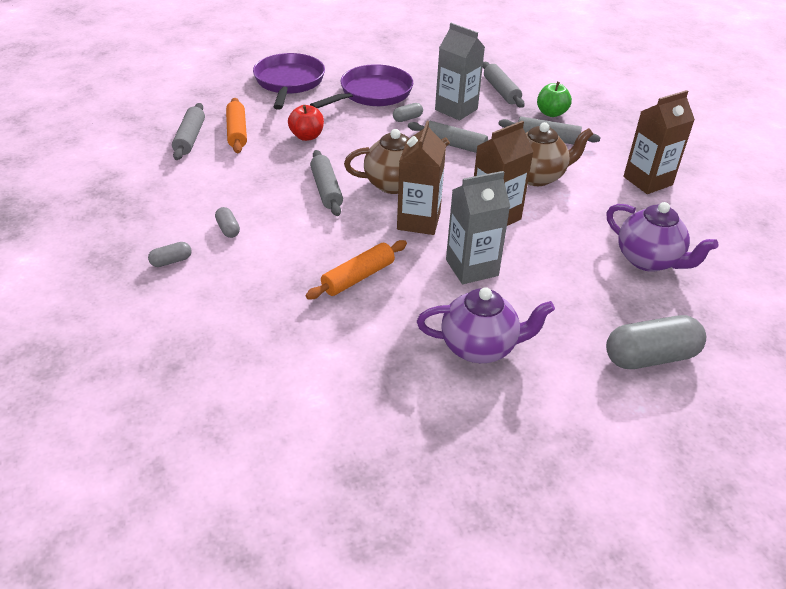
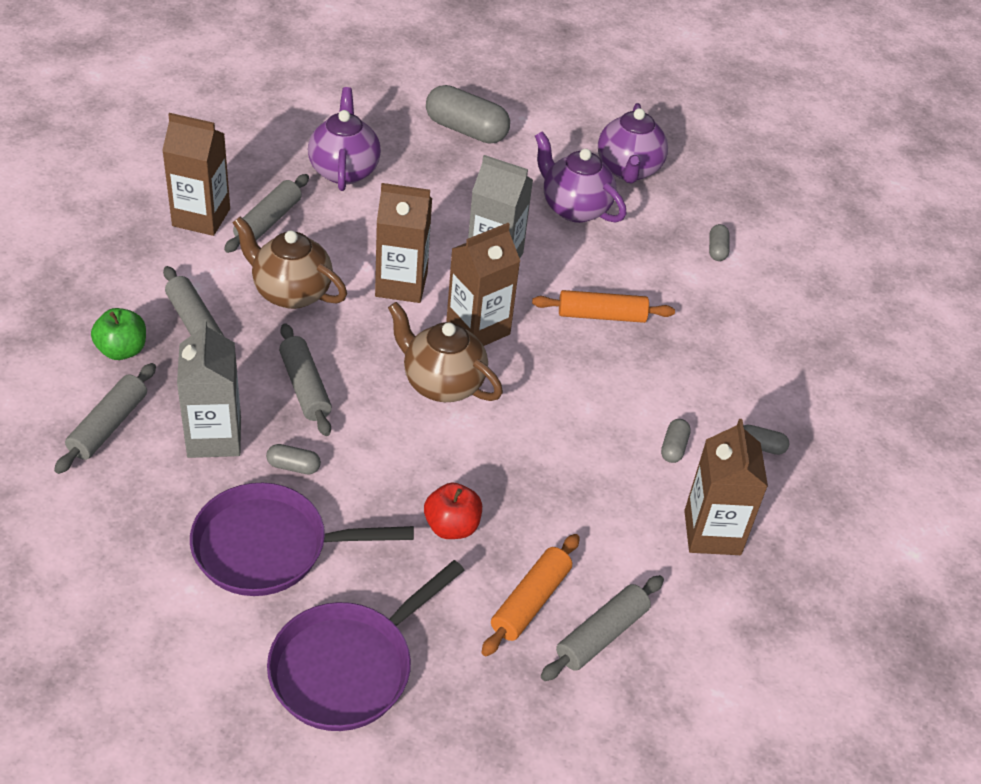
camera: 140 degrees left, 5 degrees up
(167, 202) = (712, 532): none -> brown carton
(326, 189) = (521, 427): grey rolling pin -> grey rolling pin (268, 221)
(333, 394) = (717, 250): none -> grey capsule
(492, 423) = (628, 170): none -> purple teapot

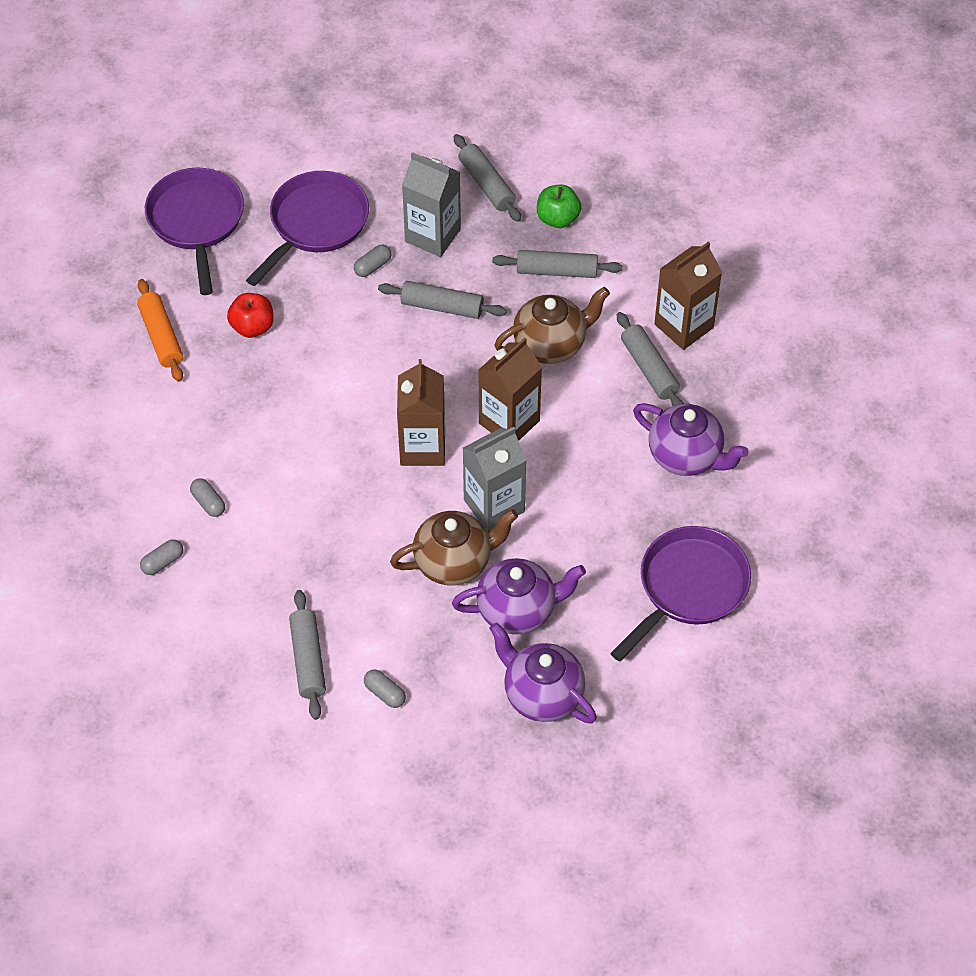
camera: 130 degrees right, 10 degrees up
(442, 383) = (383, 391): brown teapot -> brown teapot (454, 562)
(466, 130) = (688, 588): grey capsule -> purple pan
(601, 316) = (373, 544): orange rolling pin -> none
(601, 634) = (106, 359): grey rolling pin -> grey rolling pin (308, 660)
(712, 532) = (121, 475): brown carton -> none

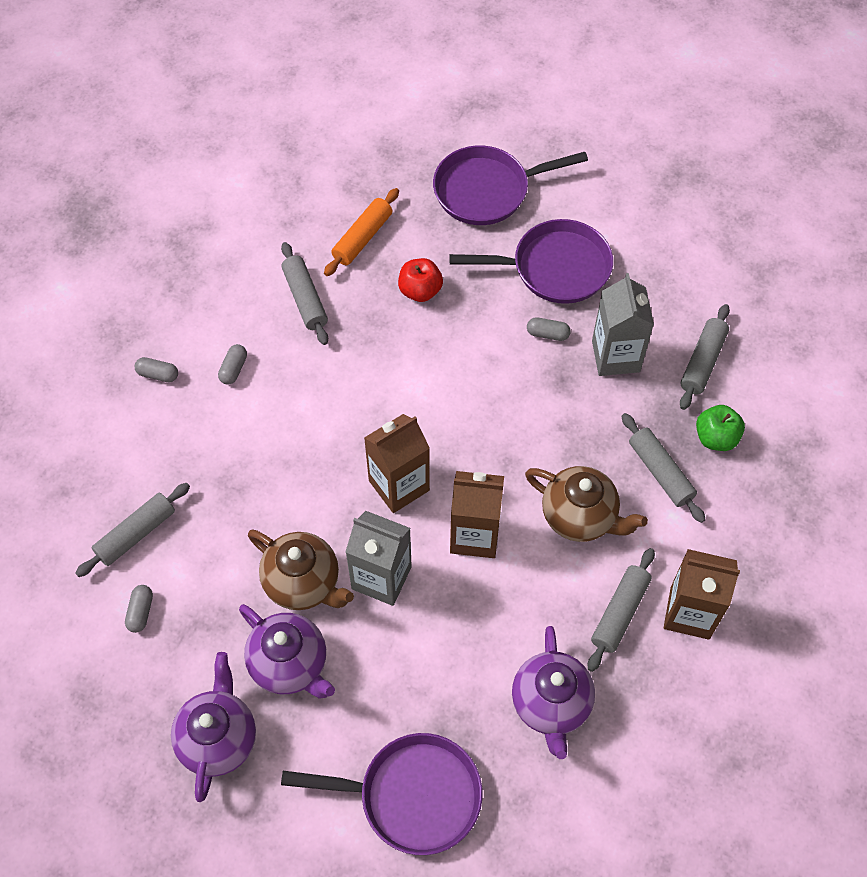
camera: 55 degrees right, 5 degrees up
(197, 222) = (487, 190): purple pan -> purple pan turned 150 degrees counterclockwise
(442, 307) = (549, 409): grey rolling pin -> grey rolling pin (305, 299)

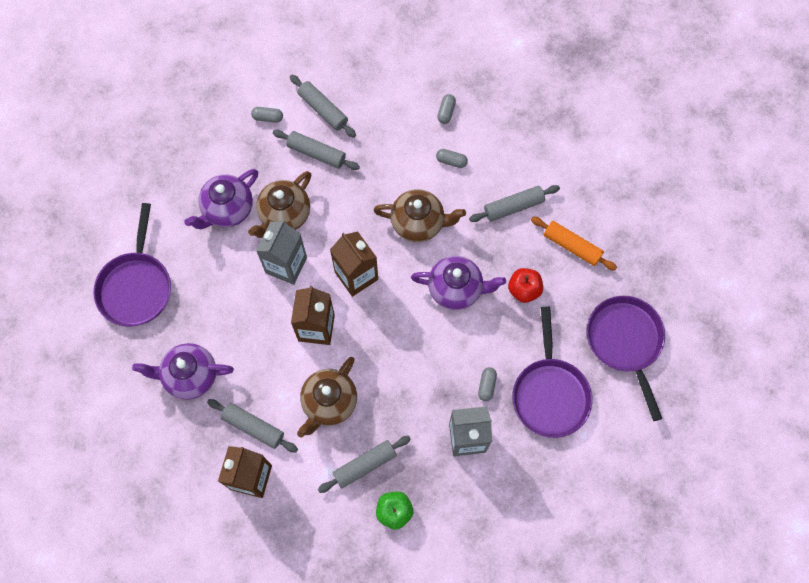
camera: 90 degrees right, 10 degrees up
(218, 738) = (181, 170): purple teapot -> purple teapot (456, 289)
(323, 409) = (418, 223): none -> brown teapot
(703, 362) = (463, 507): grey rolling pin -> grey rolling pin (316, 153)

